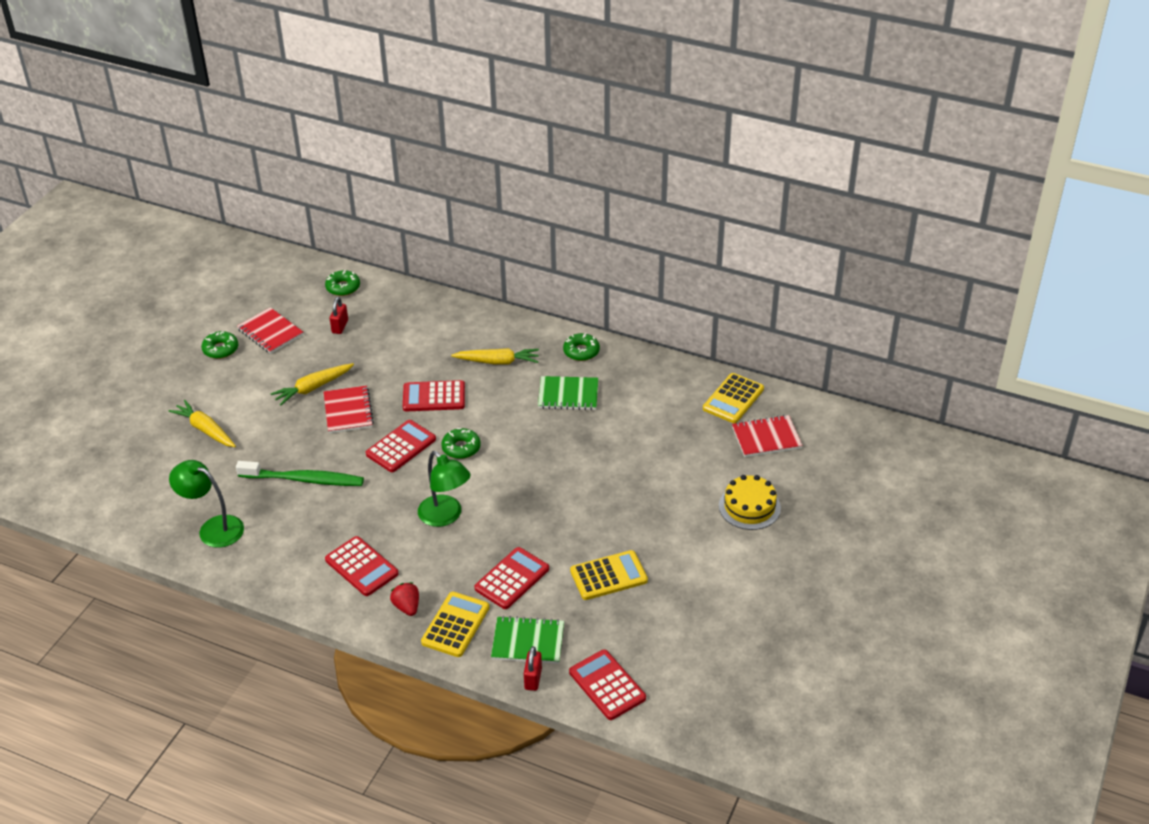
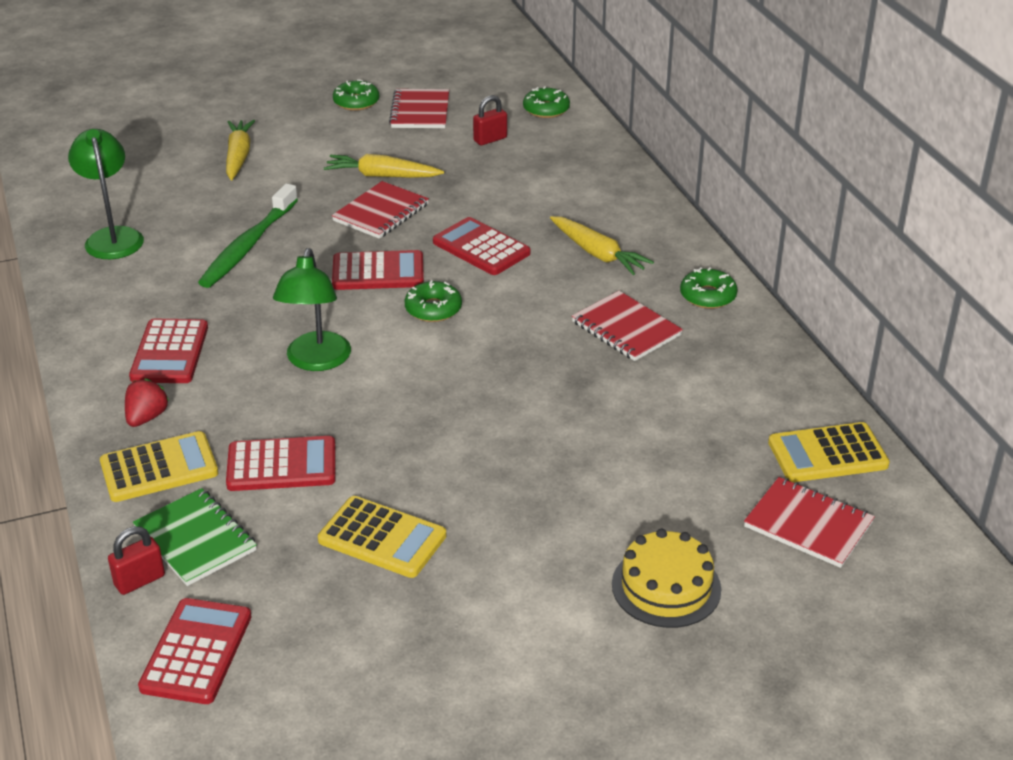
camera: 45 degrees right, 5 degrees down
(304, 479) = (248, 245): green toothbrush -> green toothbrush turned 60 degrees clockwise
(568, 395) = (626, 329): green notebook -> red notebook

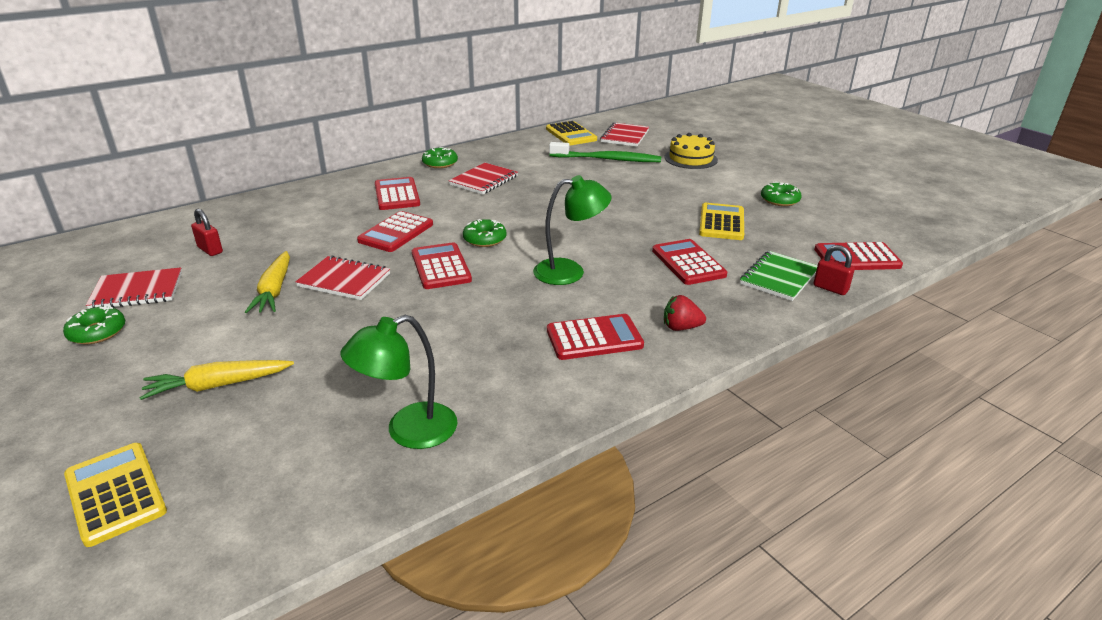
camera: 105 degrees left, 5 degrees down
(159, 468) = (729, 307): yellow calculator -> yellow calculator (115, 493)
(248, 245) = (411, 337): green toothbrush -> green toothbrush (607, 159)
(546, 109) = (156, 233): green donut -> green donut (779, 200)
(598, 254) = (397, 195): yellow carrot -> red calculator

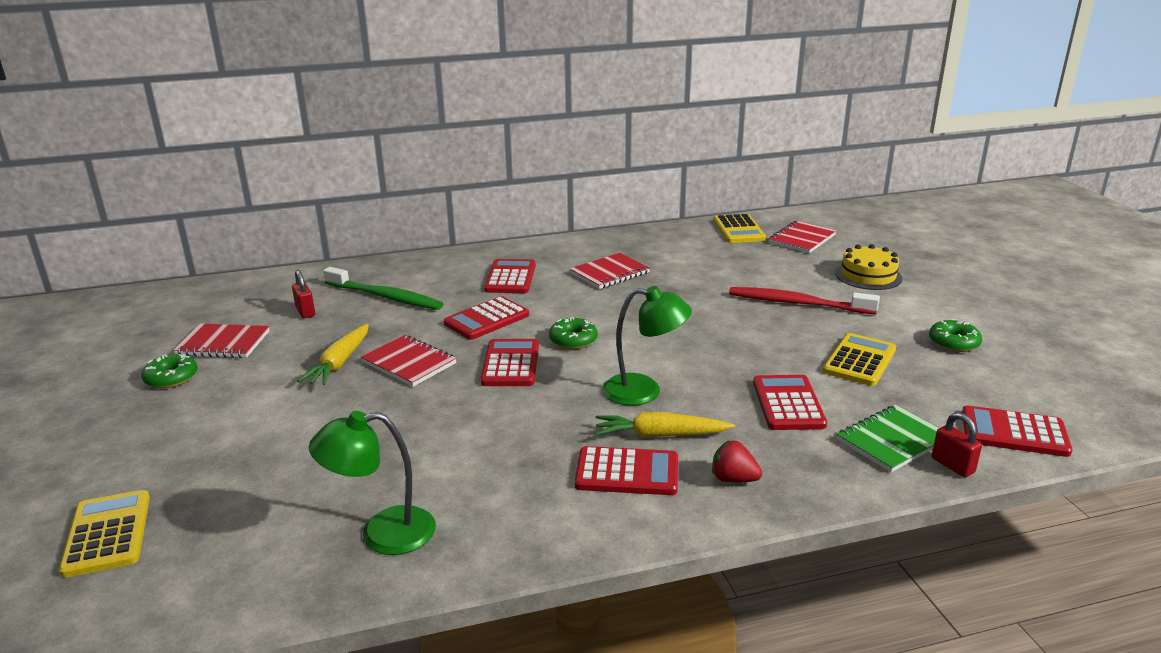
camera: 20 degrees right, 5 degrees down
(218, 385) = (241, 449): yellow carrot -> yellow carrot (660, 435)
(440, 163) = (574, 247): green donut -> none
(607, 159) = (764, 265): green toothbrush -> green toothbrush (385, 297)
(650, 186) = (797, 303): none -> red toothbrush

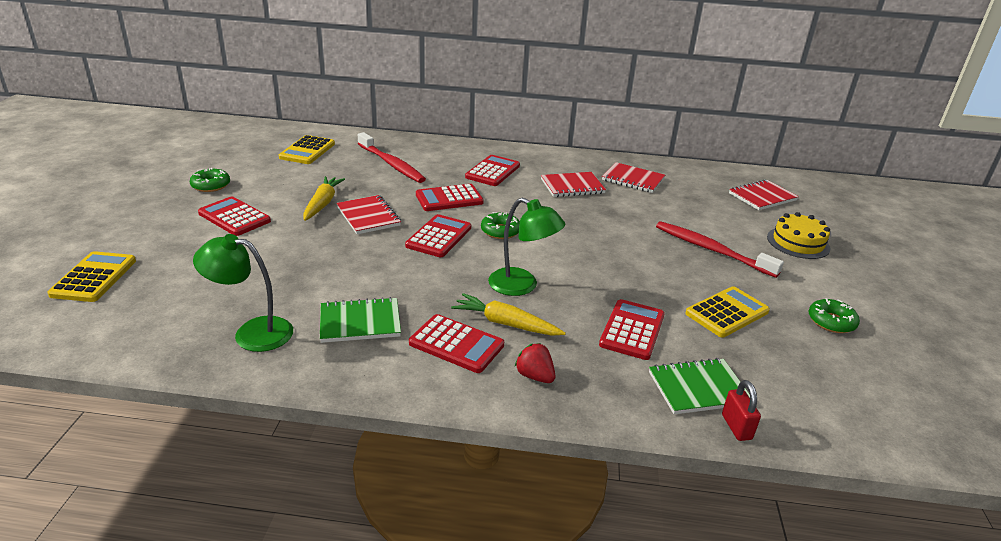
camera: 20 degrees right, 5 degrees up
(223, 343) = (260, 170): red notebook -> red notebook (633, 179)
(305, 312) = (329, 161): red padlock -> none
(340, 363) = (322, 204): yellow carrot -> yellow carrot turned 150 degrees clockwise
(385, 297) = (391, 164): green toothbrush -> red toothbrush
(501, 482) = (360, 322): none -> green notebook
(738, 230) = (711, 176): yellow calculator -> yellow calculator (307, 151)
(1014, 432) = (822, 417): red calculator -> red calculator (234, 217)

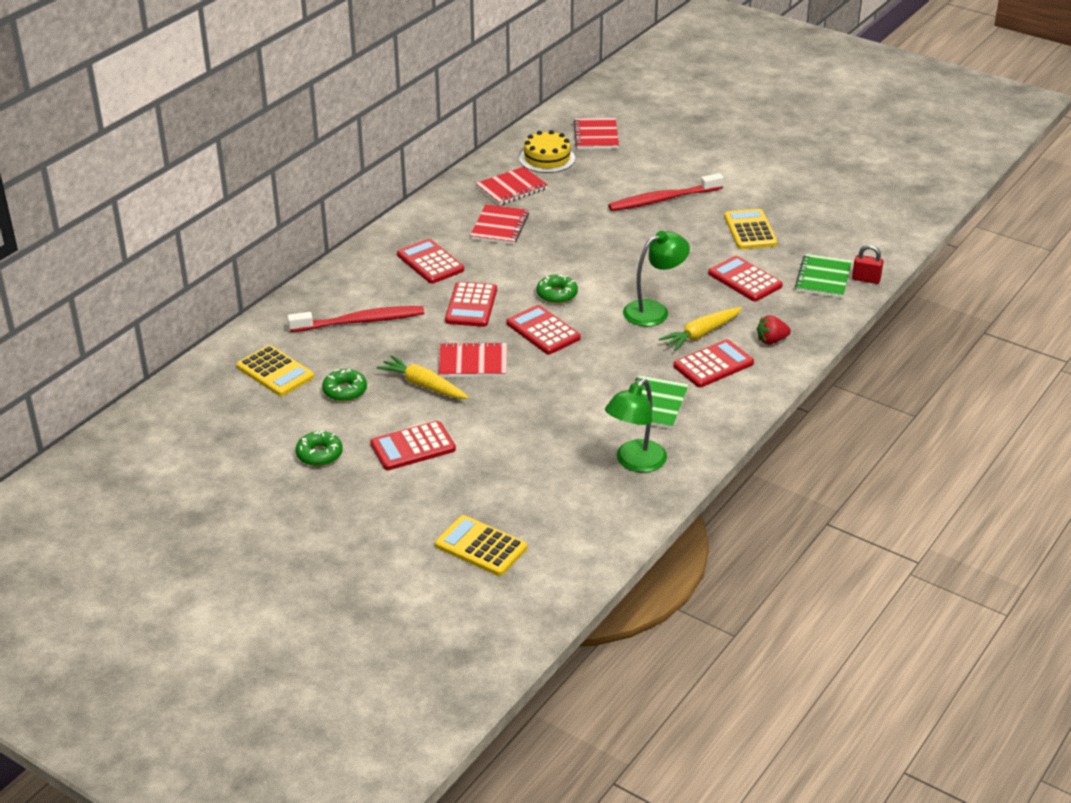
camera: 60 degrees left, 5 degrees up
(798, 242) = (680, 155): yellow cake -> yellow cake (547, 158)
(831, 322) = (787, 192): green donut -> green donut (345, 391)

